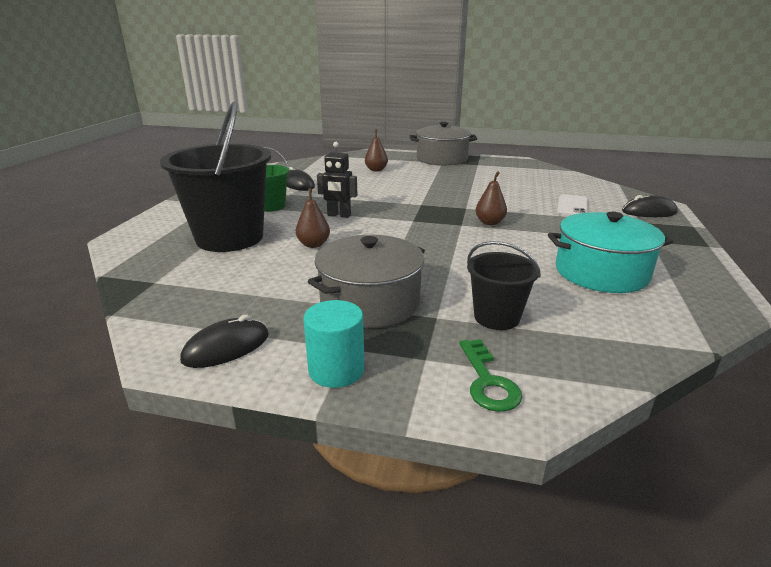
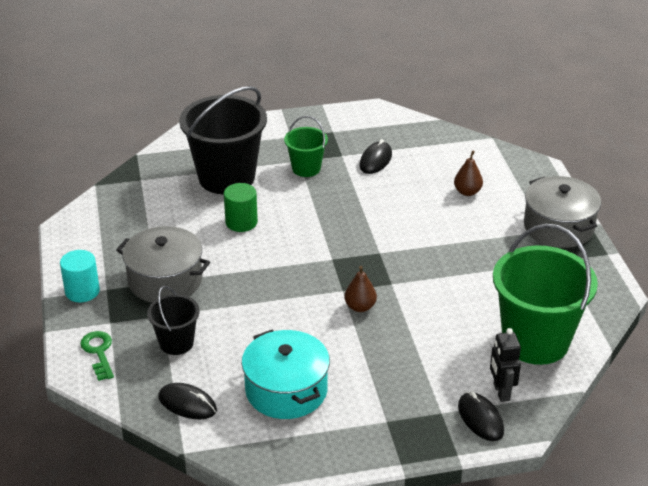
camera: 65 degrees right, 10 degrees up
(226, 347) = (83, 243): black mouse -> black mouse (187, 404)
(313, 244) = (241, 222): brown pear -> green cylinder
(339, 215) = (312, 213): black robot -> black robot (501, 392)
(488, 381) = (98, 352): green key -> green key turned 105 degrees clockwise
(561, 184) = (535, 341): none -> green bucket
(572, 206) = (454, 357): white phone -> none

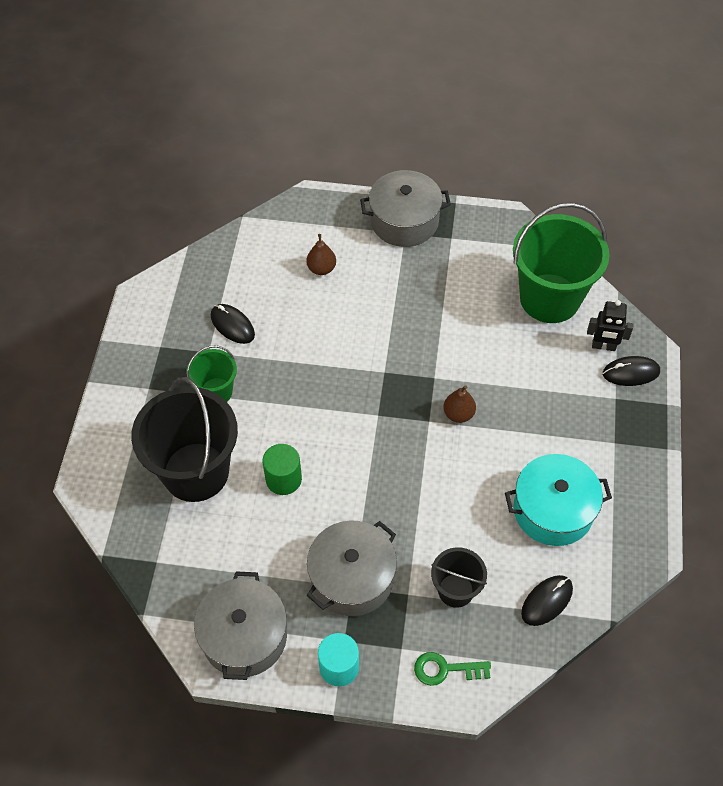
camera: 70 degrees left, 20 degrees up
(93, 236) = (244, 636): none -> grey pot

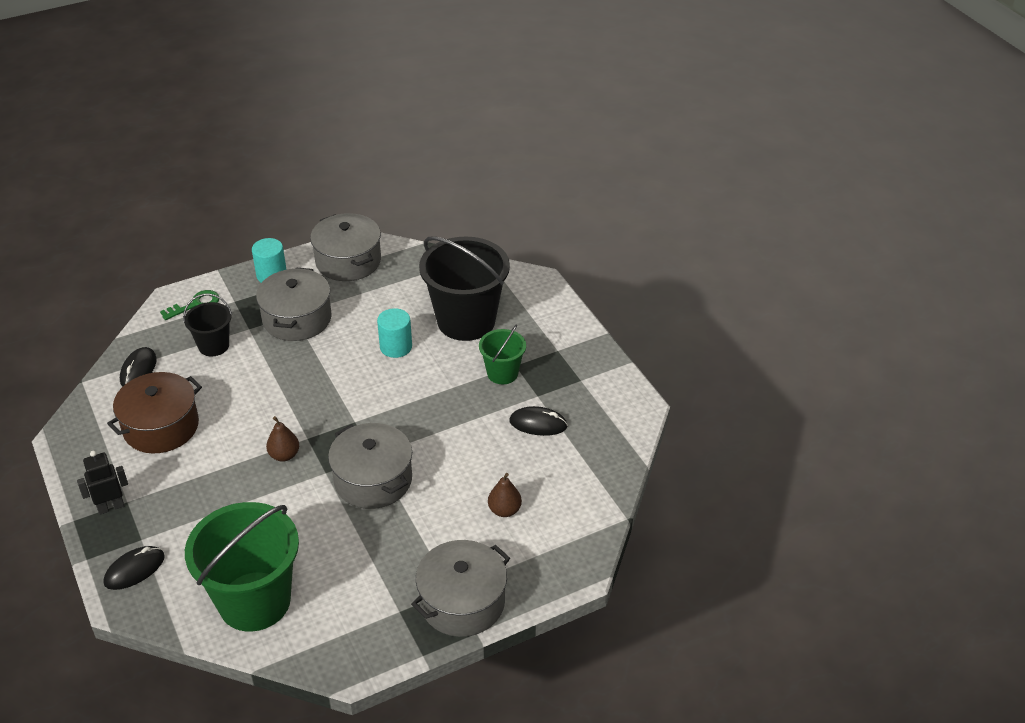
camera: 145 degrees right, 15 degrees down
(283, 479) = (396, 347): green cylinder -> turquoise cylinder
(400, 349) = (373, 480): none -> grey pot
(553, 510) = (161, 427): turquoise pot -> brown pot
(603, 346) = (173, 581): black robot -> black robot (111, 507)

